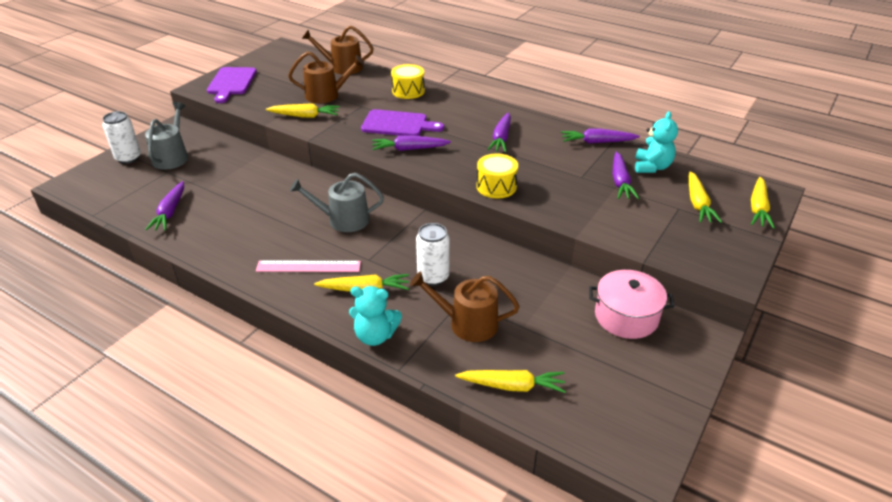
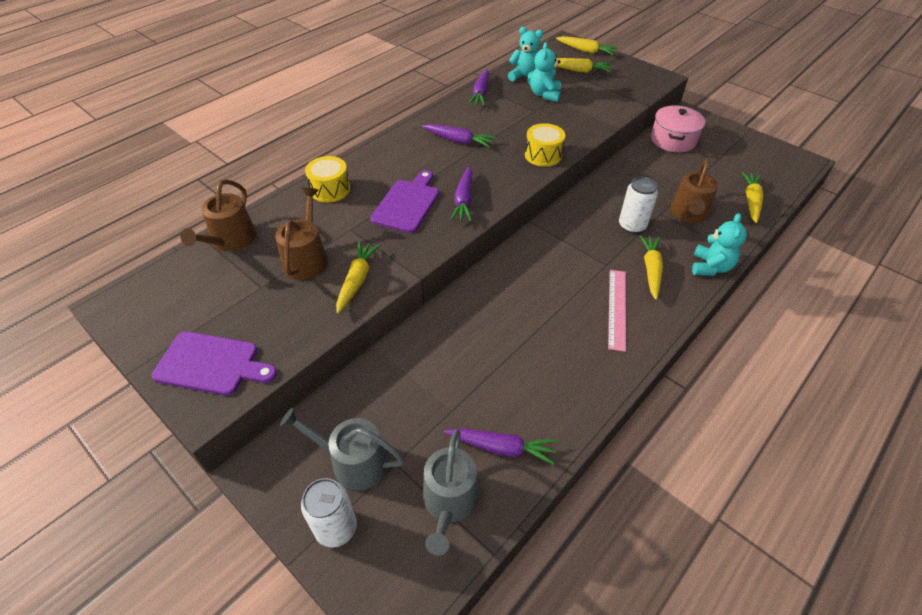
camera: 80 degrees left, 10 degrees up
(343, 220) = (540, 279): grey watering can -> grey watering can (449, 502)
(620, 182) = (545, 95): purple carrot -> turquoise teddy bear

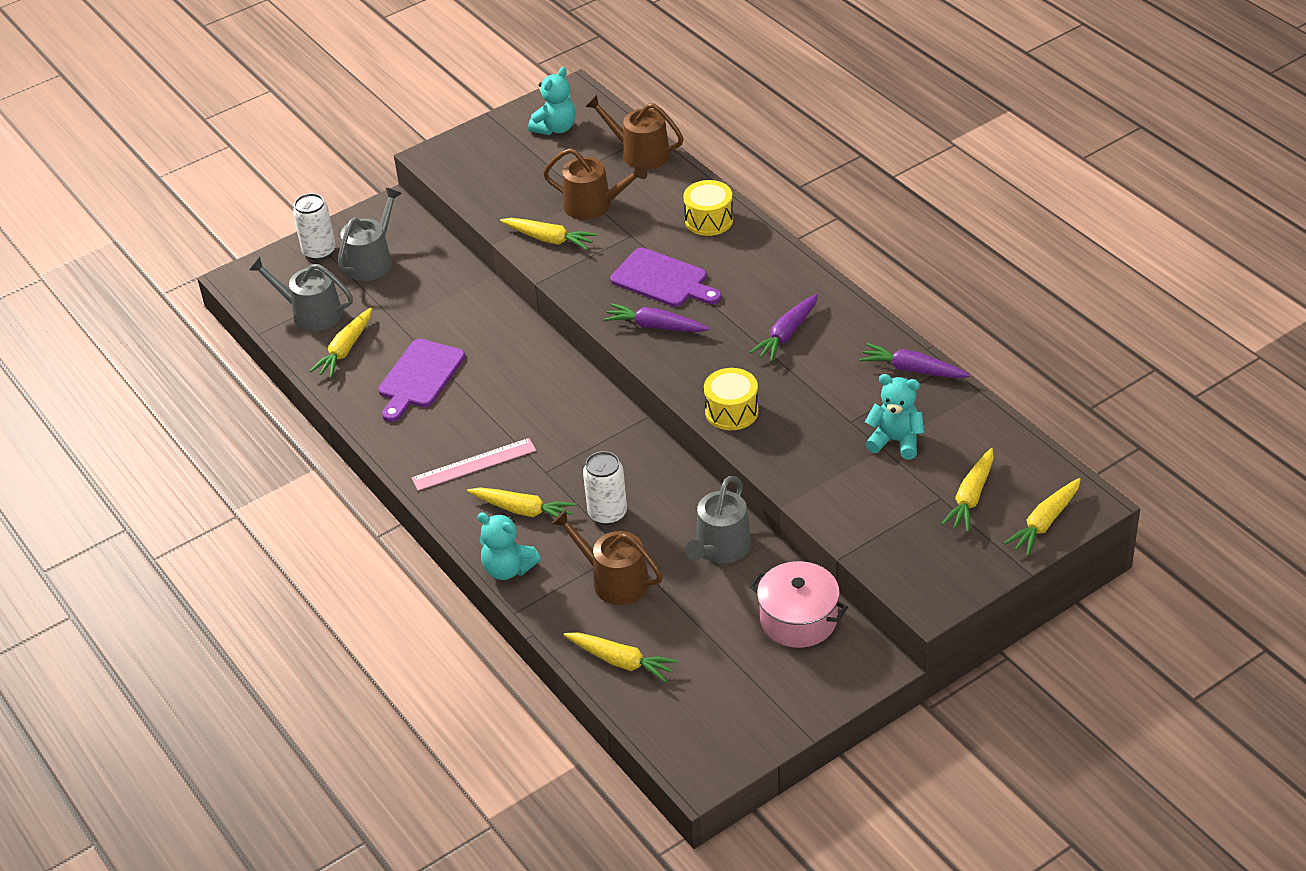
camera: 105 degrees right, 5 degrees down
(211, 364) = (477, 155): purple cutting board -> purple cutting board (419, 377)
(502, 448) = (345, 350): purple carrot -> yellow carrot
(525, 77) = (956, 427): turquoise teddy bear -> turquoise teddy bear (555, 128)
(617, 308) = (474, 464): pink ruler -> pink ruler turned 45 degrees counterclockwise
(636, 173) = (720, 548): none -> grey watering can

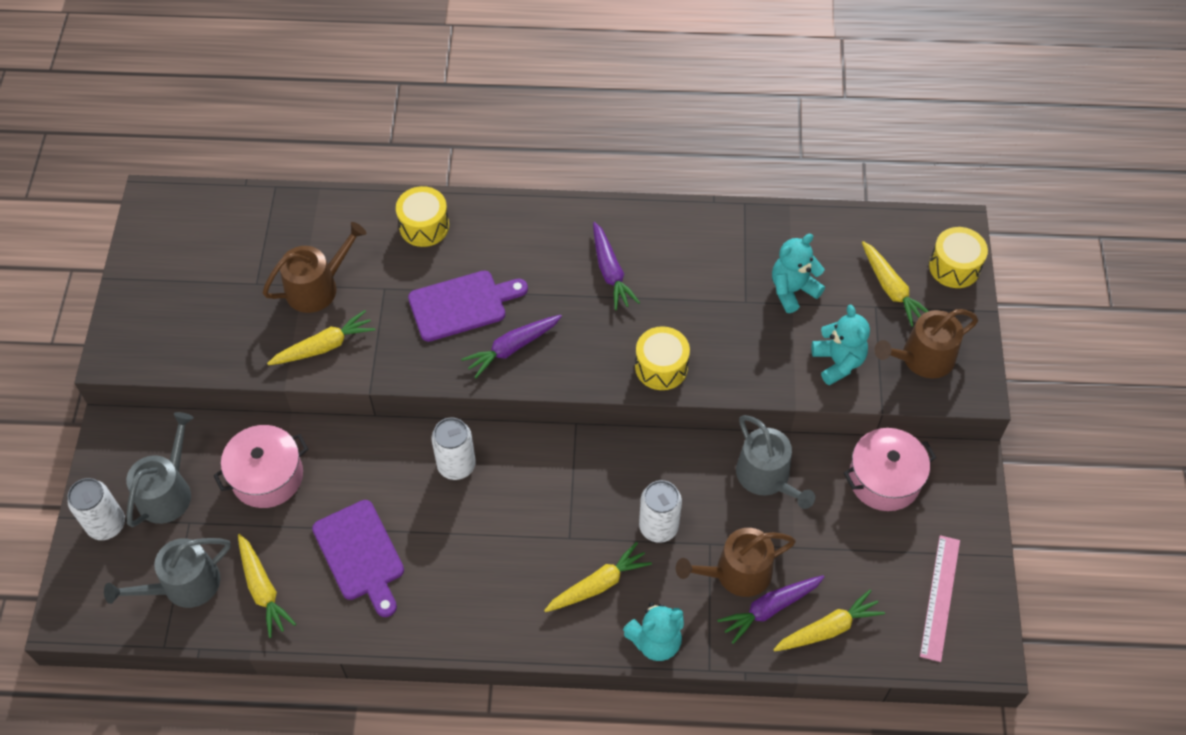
camera: 55 degrees left, 15 degrees up
(372, 261) = (168, 491): grey watering can -> grey watering can turned 45 degrees clockwise
(432, 296) = (267, 476): none -> pink pot
(474, 464) = (509, 584): pink ruler -> pink ruler (940, 597)
(542, 378) = (456, 465): none -> white can
(555, 128) = (186, 245): turquoise teddy bear -> turquoise teddy bear (838, 362)
(640, 153) = (289, 212): brown watering can -> brown watering can (922, 358)
(912, 369) = (727, 226): purple carrot -> purple carrot (770, 608)
(1044, 523) = (954, 267): yellow carrot -> yellow drum

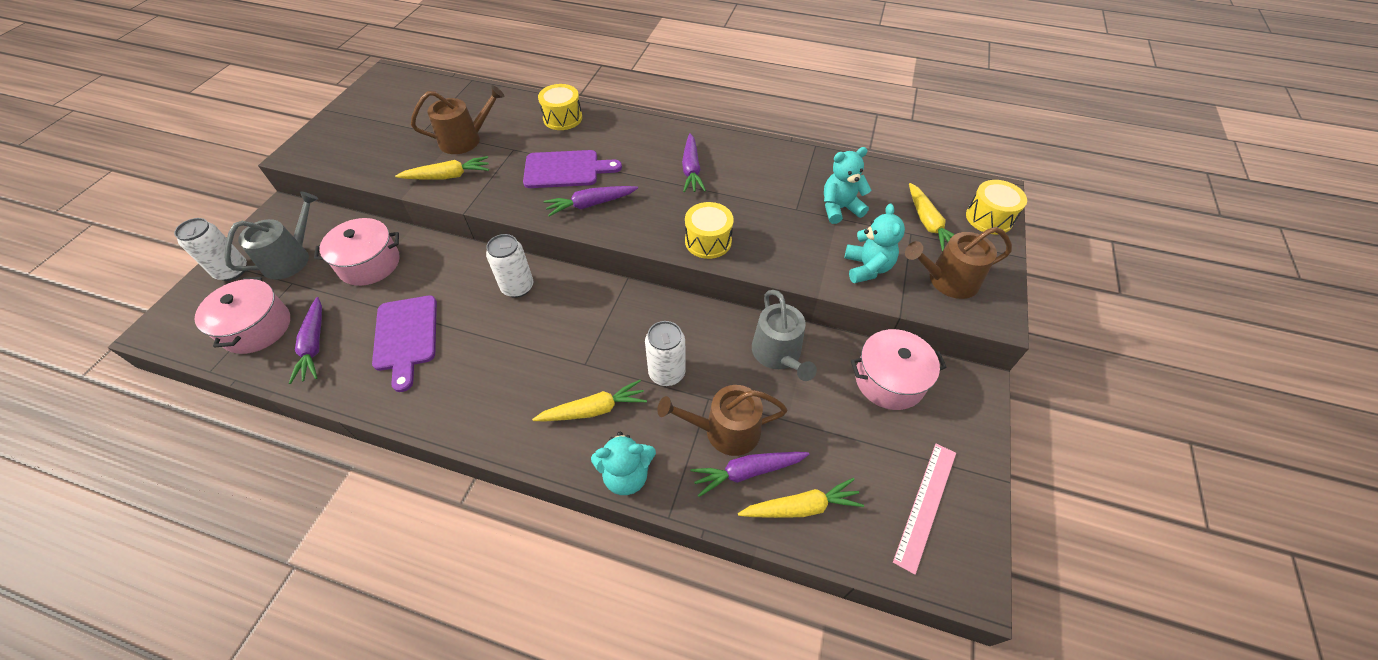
camera: 15 degrees right, 5 degrees down
(184, 585) = (256, 327): grey watering can -> pink pot
(263, 589) = (314, 345): yellow carrot -> purple carrot

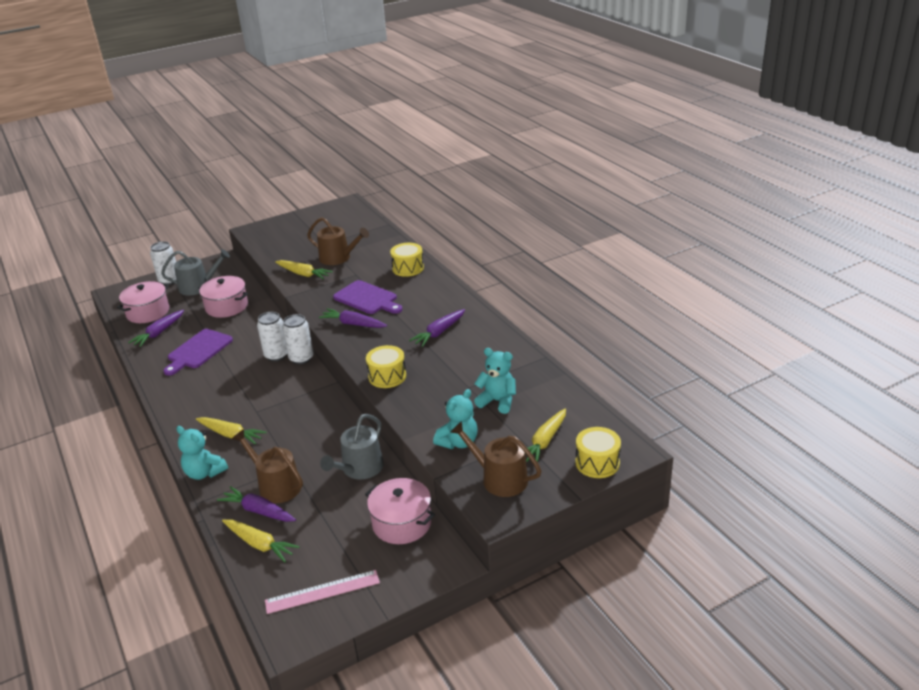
camera: 45 degrees right, 20 degrees down
(667, 373) = (288, 440): white can -> white can (301, 358)

